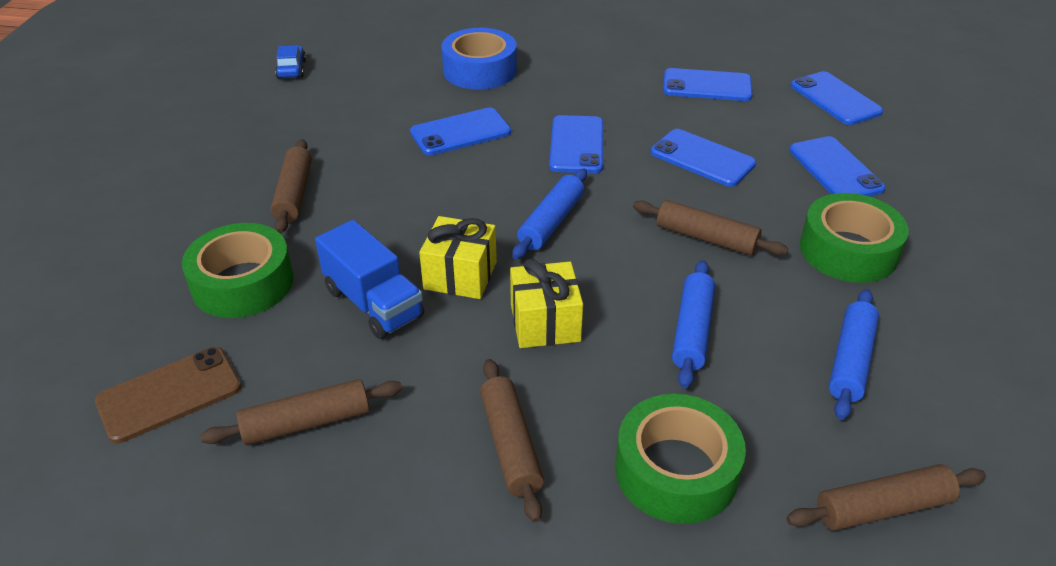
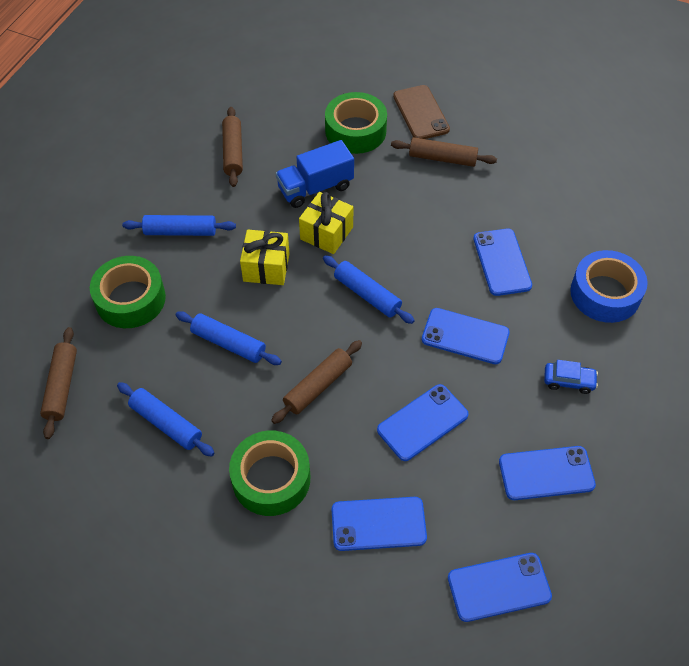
camera: 105 degrees right, 15 degrees up
(169, 394) = (275, 101): brown phone -> brown phone (421, 113)
(291, 69) = (625, 167): blue car -> blue car (568, 381)
(510, 445) = (180, 231): brown rolling pin -> blue rolling pin
(707, 86) = (546, 473): blue phone -> blue phone turned 60 degrees clockwise

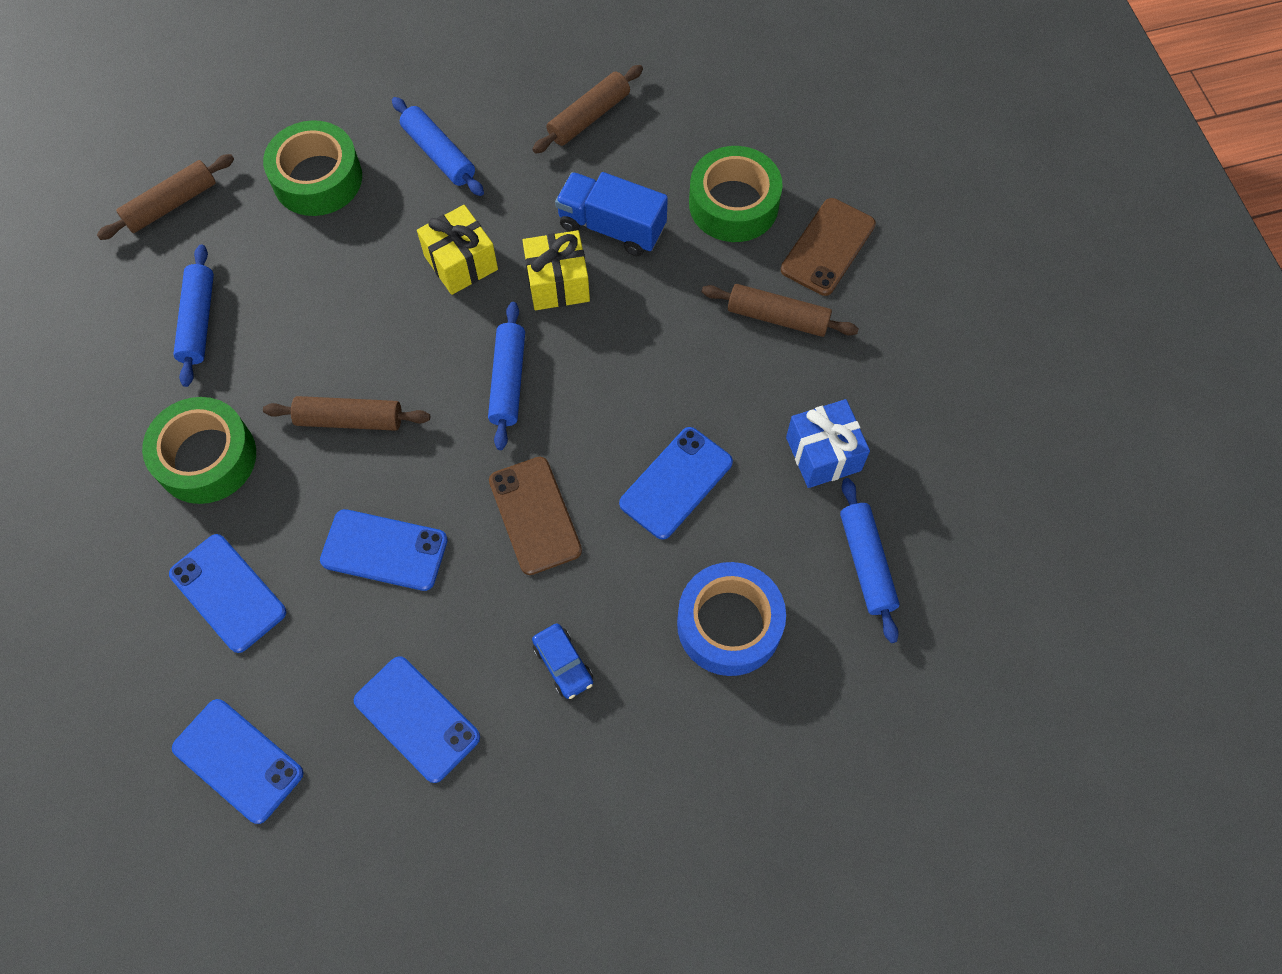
camera: 50 degrees right, 10 degrees up
(228, 343) = (336, 301): blue rolling pin -> blue rolling pin (866, 563)
(442, 158) = (777, 317): brown rolling pin -> brown rolling pin turned 45 degrees counterclockwise
(465, 336) = (535, 515): blue phone -> brown phone
(540, 193) = (823, 454): none -> blue gift

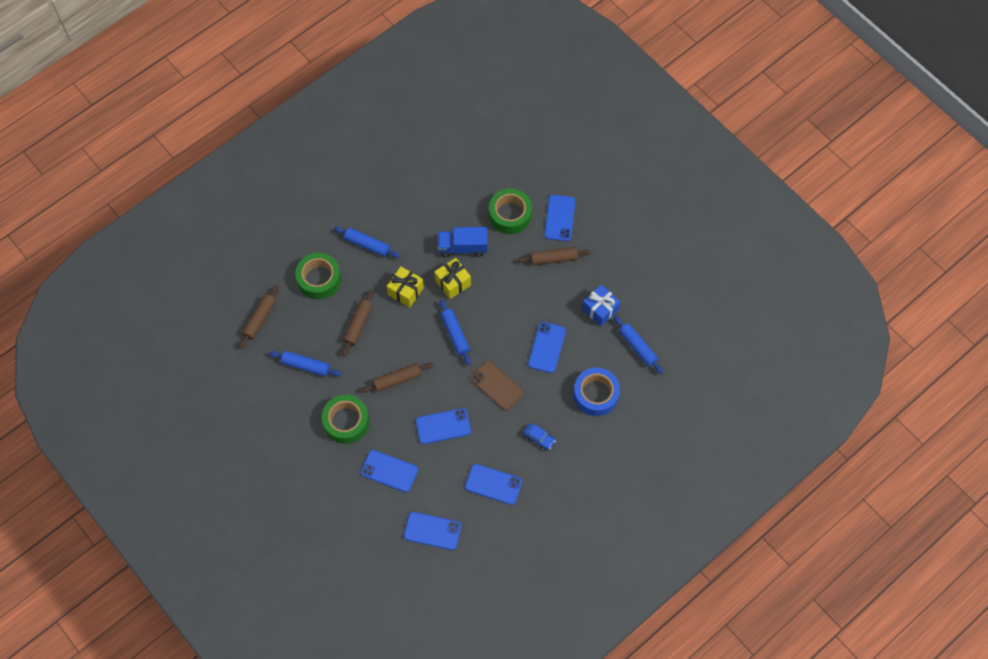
camera: 25 degrees left, 0 degrees up
(198, 321) = (306, 366): blue rolling pin -> blue rolling pin turned 45 degrees counterclockwise
(589, 117) = (425, 199): brown rolling pin -> brown rolling pin (358, 325)
(828, 247) = (559, 218): brown phone -> blue phone

